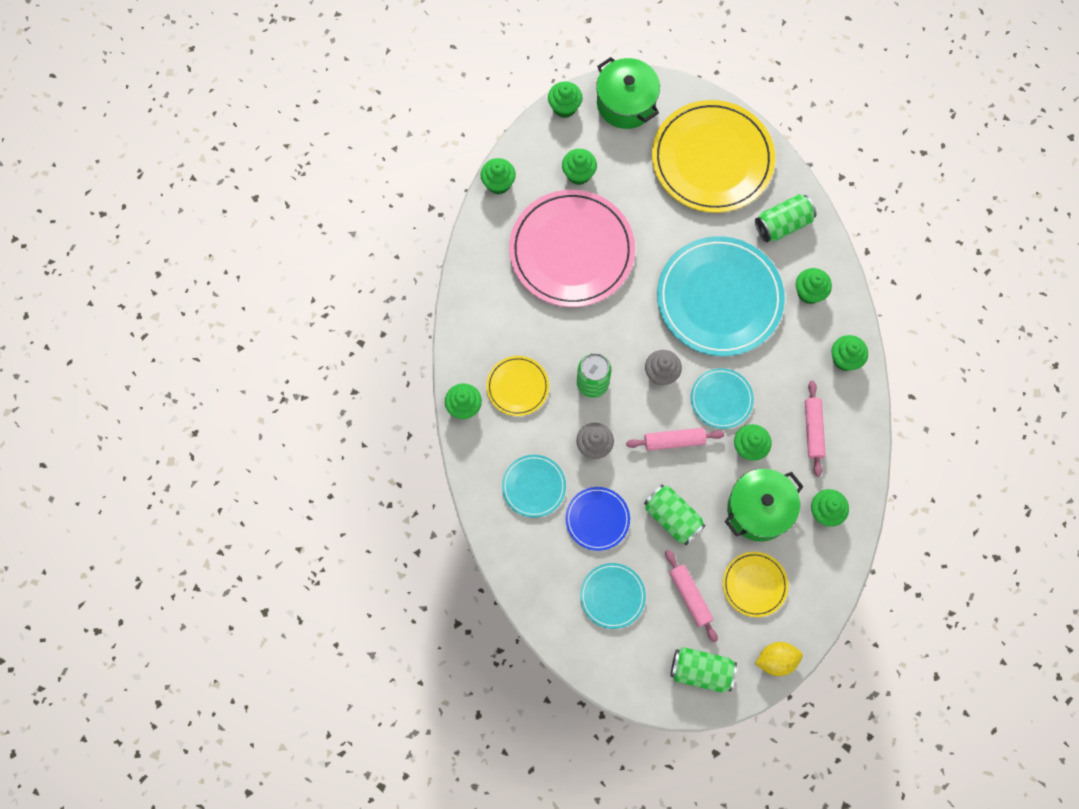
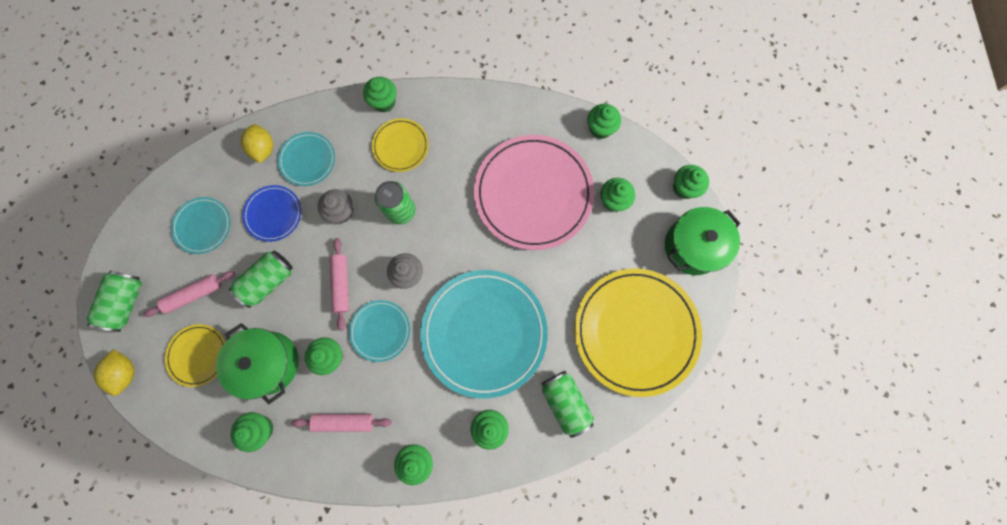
camera: 90 degrees right, 5 degrees up
(520, 537) = (264, 149): none -> yellow lemon

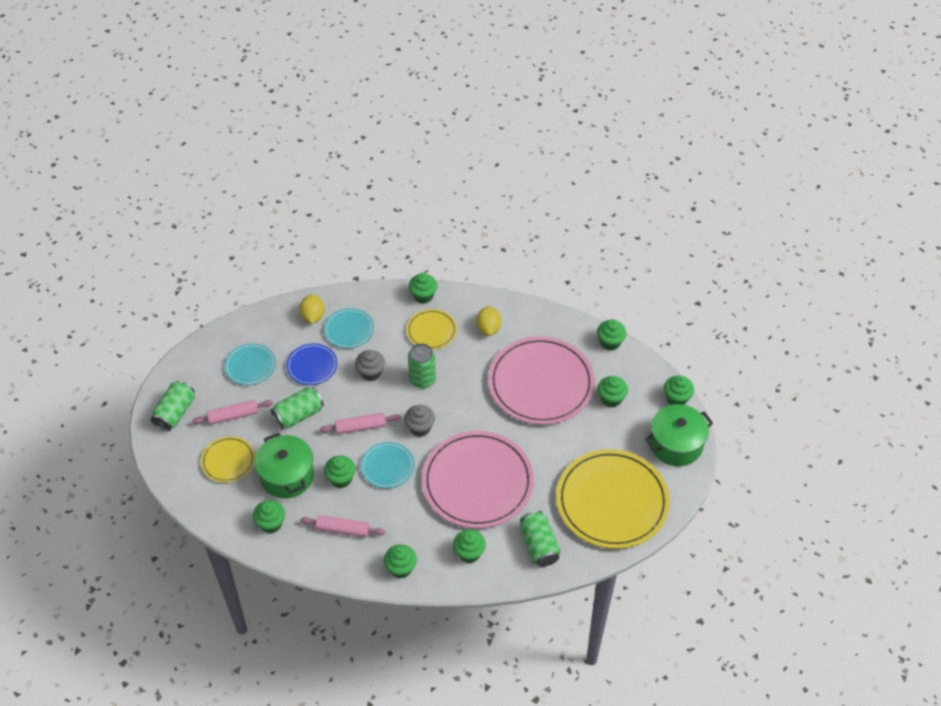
camera: 10 degrees right, 25 degrees down
(126, 372) = (165, 464): yellow lemon -> yellow lemon (488, 328)
(342, 284) = (360, 427): pink rolling pin -> pink rolling pin turned 75 degrees clockwise
(484, 333) = (477, 482): turquoise plate -> pink plate

